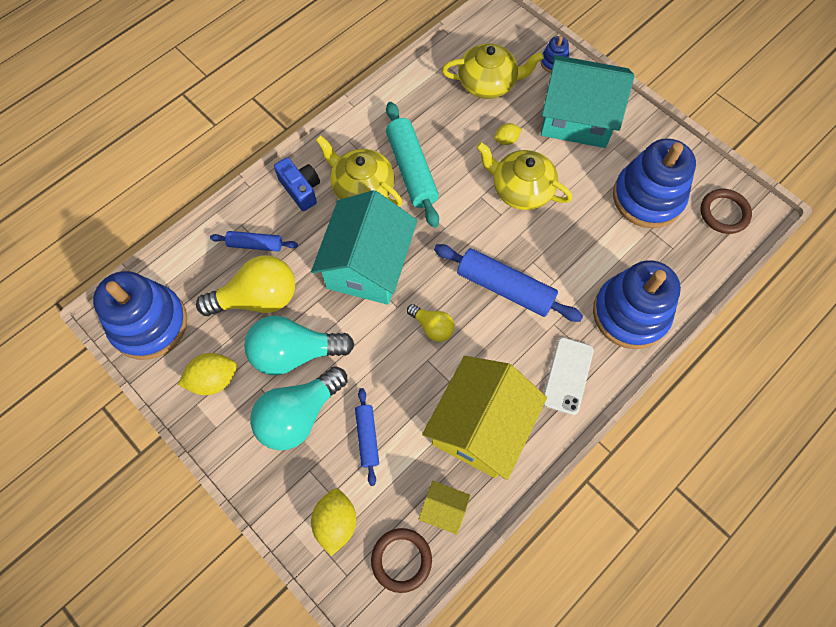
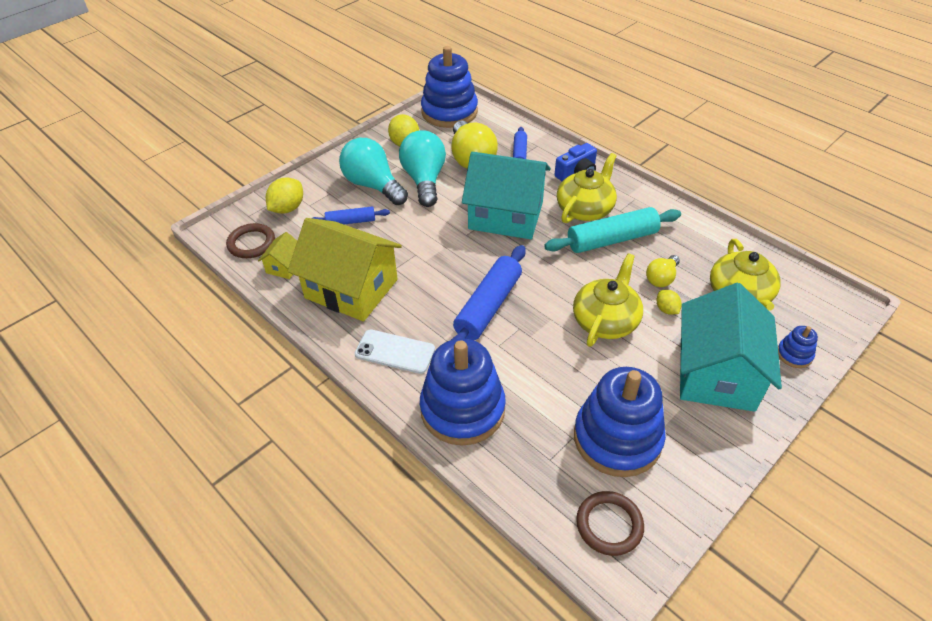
camera: 90 degrees right, 20 degrees down
(336, 522) = (287, 208): yellow lemon -> yellow lemon turned 60 degrees counterclockwise
(432, 327) = (447, 257): yellow light bulb -> yellow light bulb (661, 278)

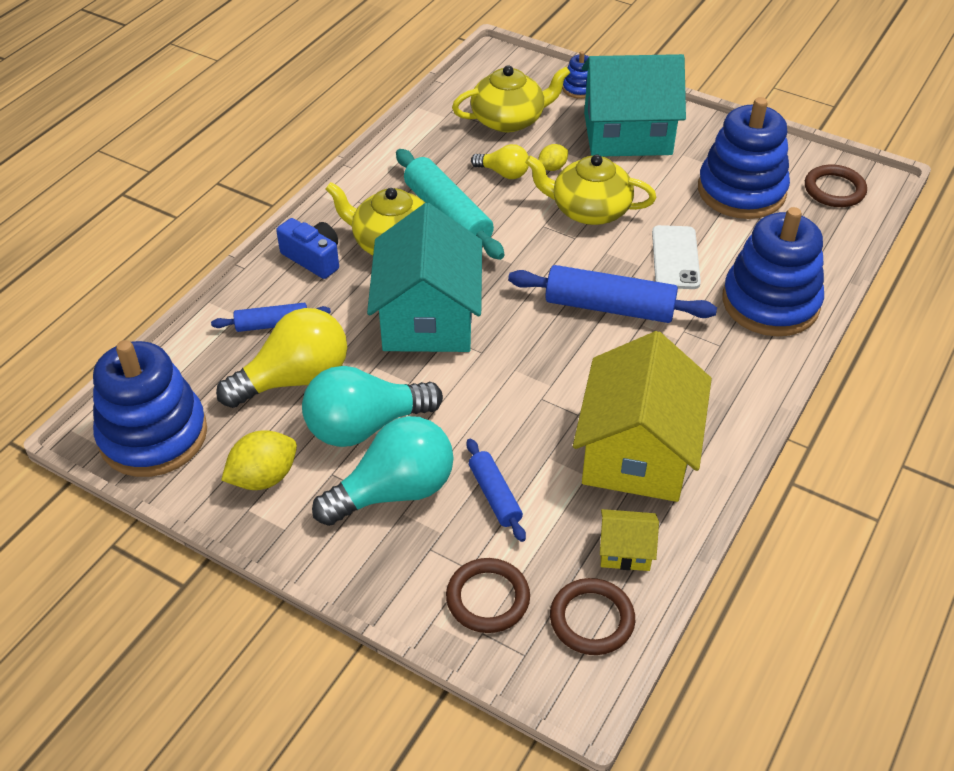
camera: 105 degrees left, 0 degrees up
(287, 208) = (488, 598): yellow lemon -> brown ring
(373, 185) = (394, 491): turquoise light bulb -> turquoise light bulb turned 150 degrees counterclockwise
(395, 351) = (722, 378): white phone -> white phone (675, 257)

